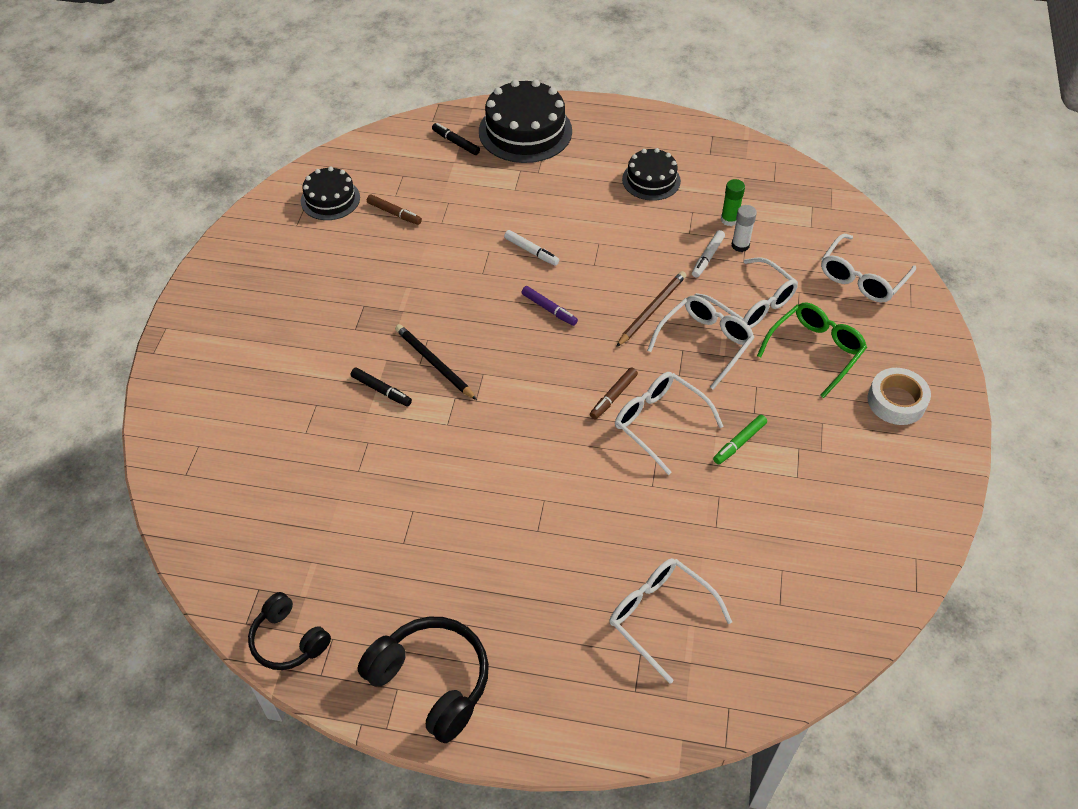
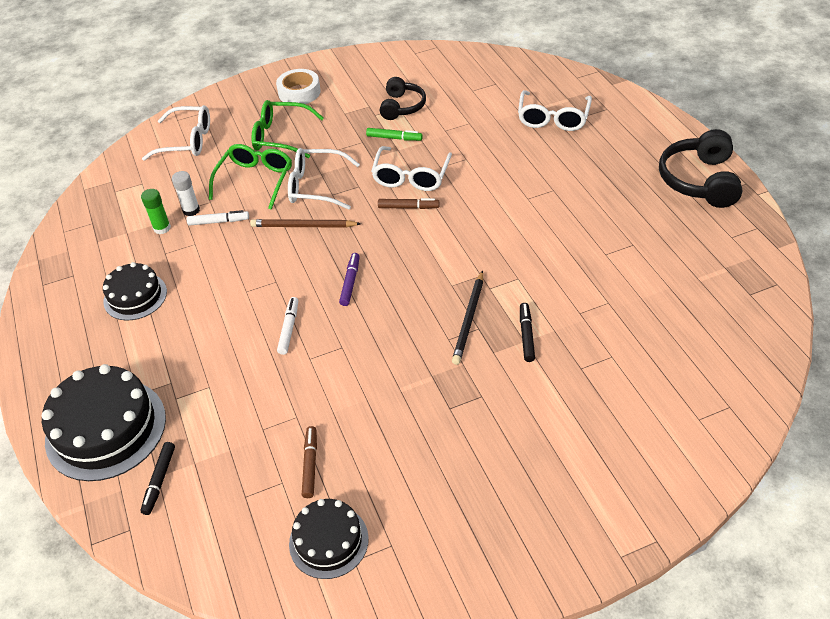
camera: 120 degrees left, 5 degrees down
(288, 640) = (759, 255): black headphones -> black headphones (402, 106)
(751, 303) = (255, 180): white glasses -> green glasses

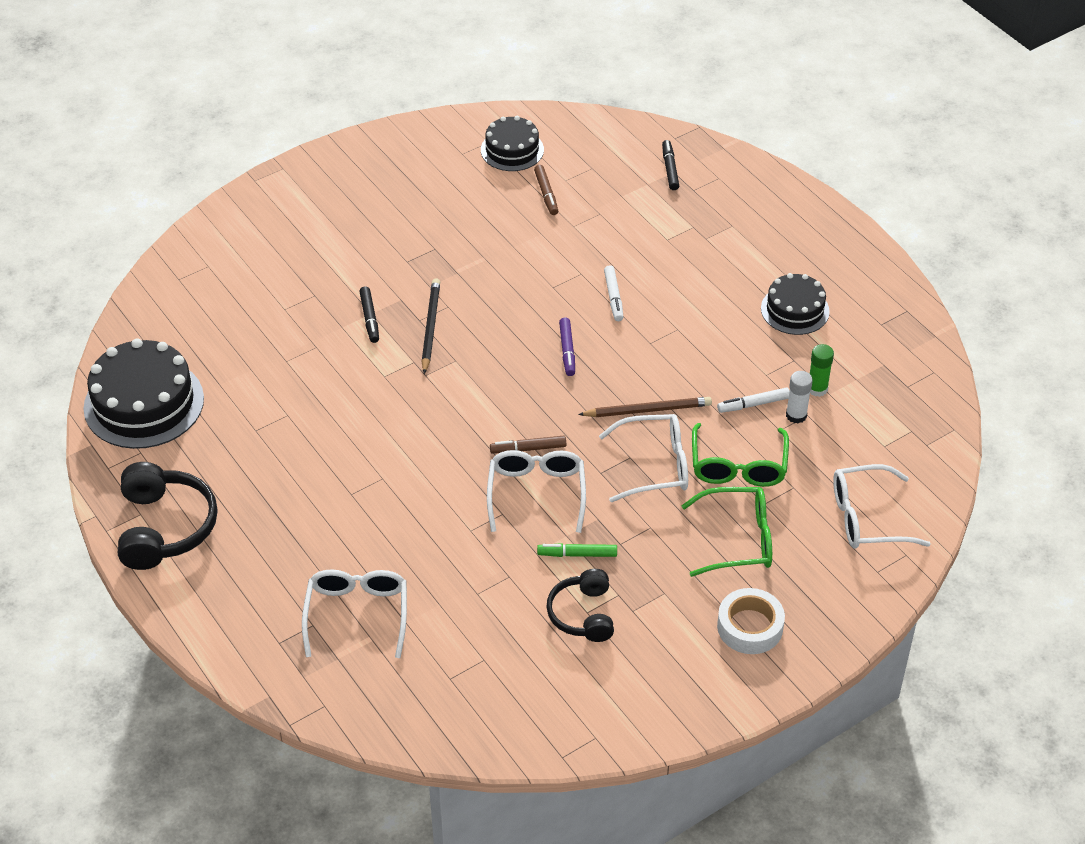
camera: 165 degrees right, 0 degrees up
(106, 429) = (741, 197): black cake -> black cake (144, 403)

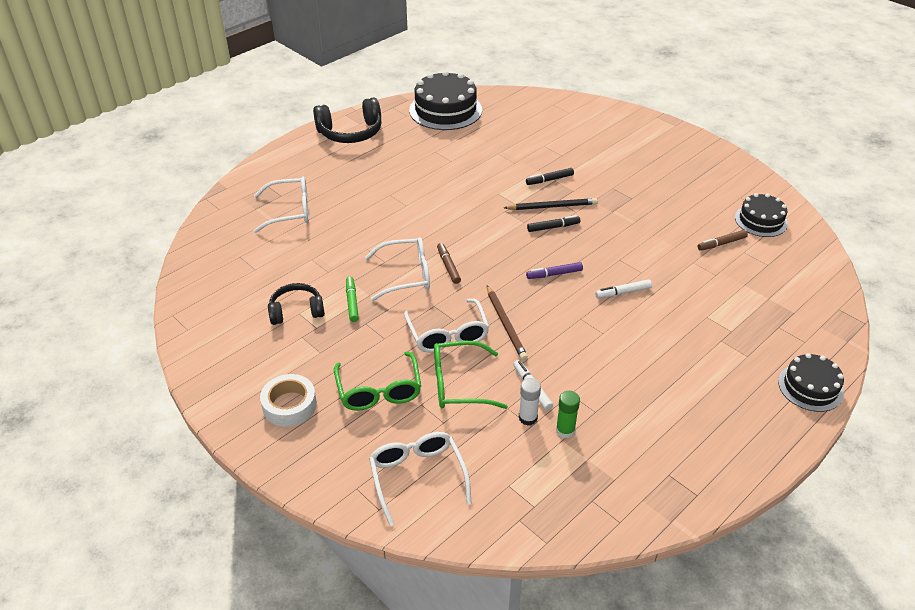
camera: 80 degrees right, 5 degrees down
(670, 169) = (796, 310): black marker -> black marker (553, 227)
(795, 310) = (659, 407): black cake -> black cake (810, 387)

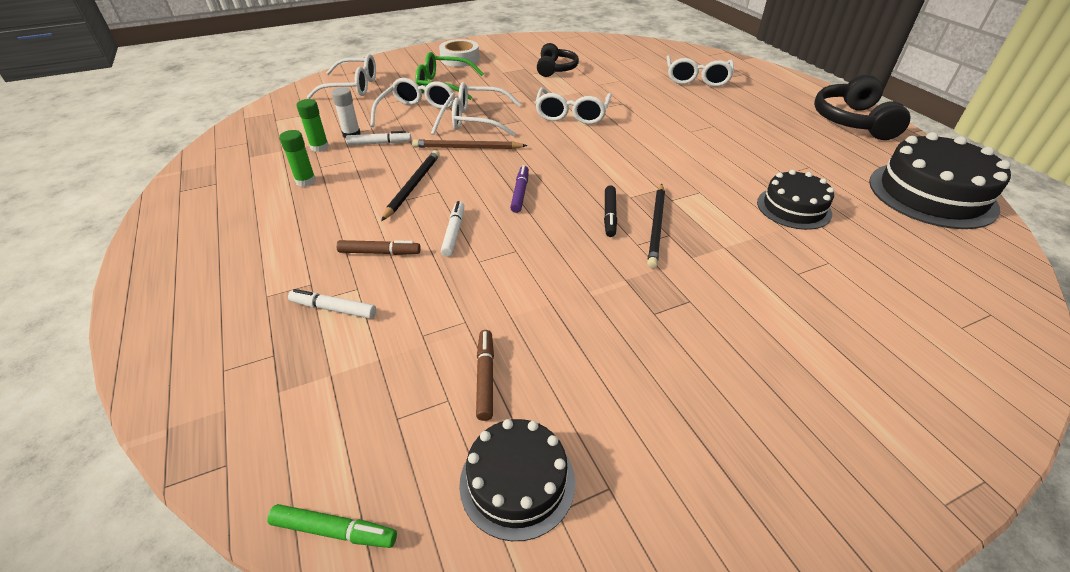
camera: 110 degrees right, 0 degrees up
(352, 302) = (551, 88): green marker -> green marker (334, 531)
(448, 266) = (573, 136): brown marker -> brown marker (379, 253)
(459, 384) = (418, 114): green glasses -> white glasses
(549, 180) = (725, 241): black marker -> none
(584, 336) = (413, 186): none -> black pencil
(622, 408) = (306, 181): none -> green glue stick
(730, 319) = (334, 309): none -> white marker
(810, 387) = (163, 331): black cake -> black cake (793, 208)

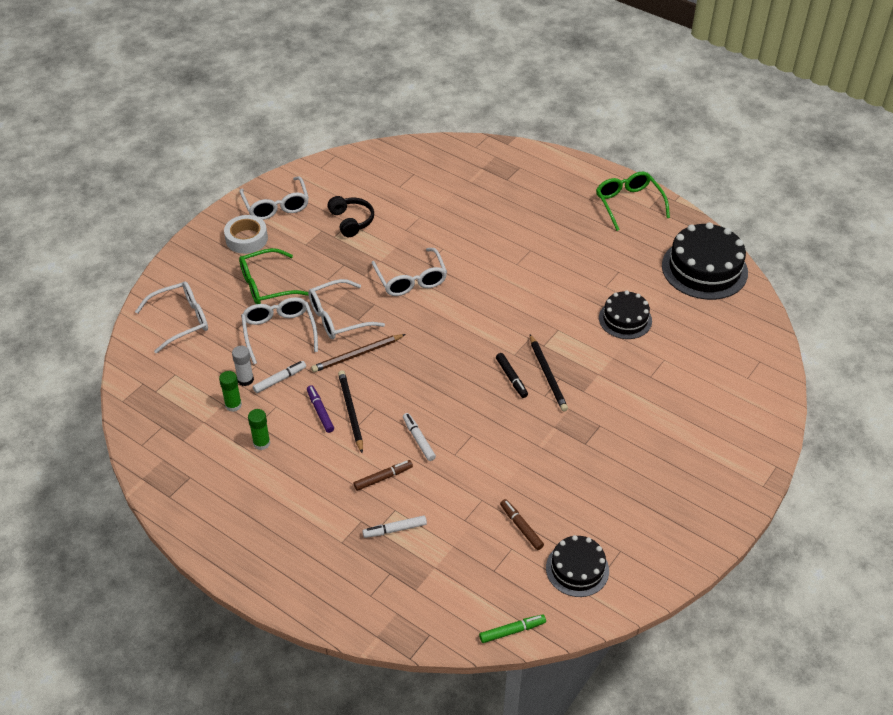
camera: 30 degrees left, 5 degrees up
(520, 193) = (435, 384): purple marker -> purple marker (320, 411)
(697, 78) = (484, 189): white glasses -> white glasses (276, 205)
(852, 121) = (629, 204): black headphones -> green glasses

